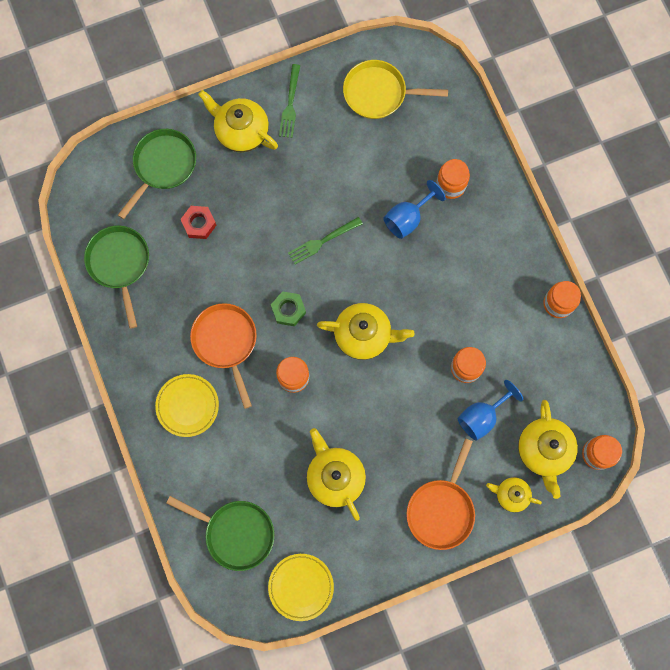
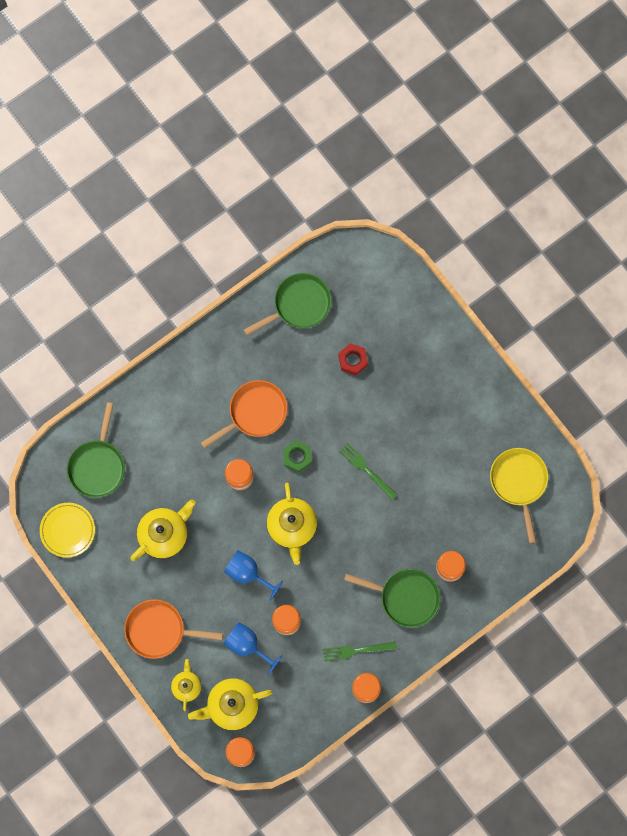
camera: 75 degrees right, 0 degrees up
(162, 166) = (396, 314): green pan -> green pan (405, 597)
(187, 406) = (192, 396): yellow plate -> none
(241, 131) = (447, 372): yellow teapot -> none
(290, 104) = (485, 407): green fork -> green fork (356, 651)
(407, 218) = (407, 537): blue goblet -> blue goblet (247, 573)

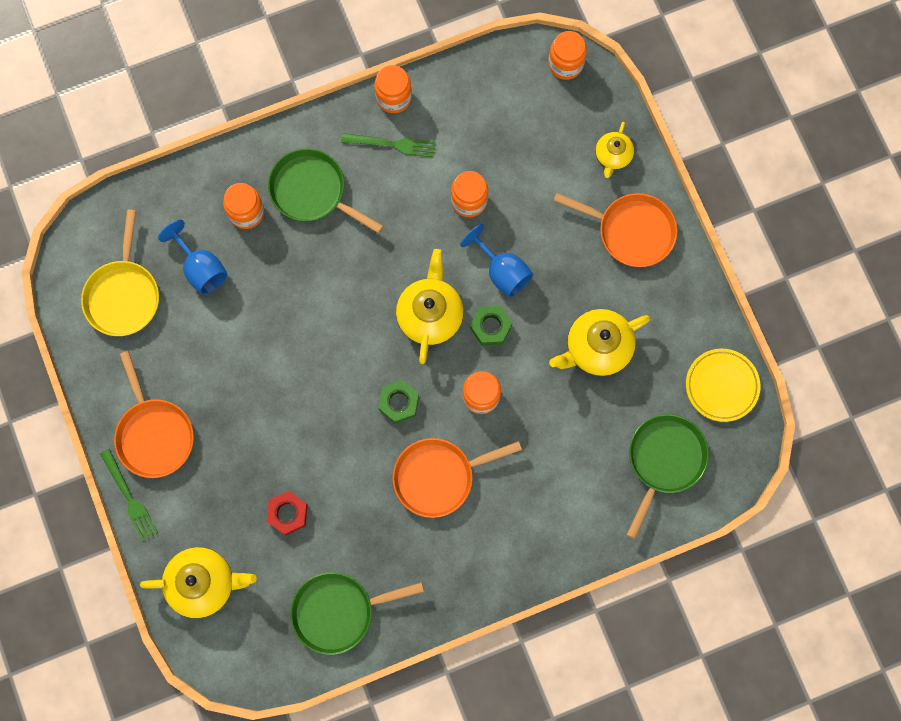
camera: 165 degrees left, 0 degrees up
(231, 706) = (563, 119): yellow teapot -> yellow teapot (203, 583)
(245, 529) = (490, 327): none -> green nut
(247, 645) = (525, 185): blue goblet -> blue goblet (201, 268)
(366, 469) = (314, 363): green fork -> green fork (130, 498)
(463, 390) = (154, 434): none -> orange pan

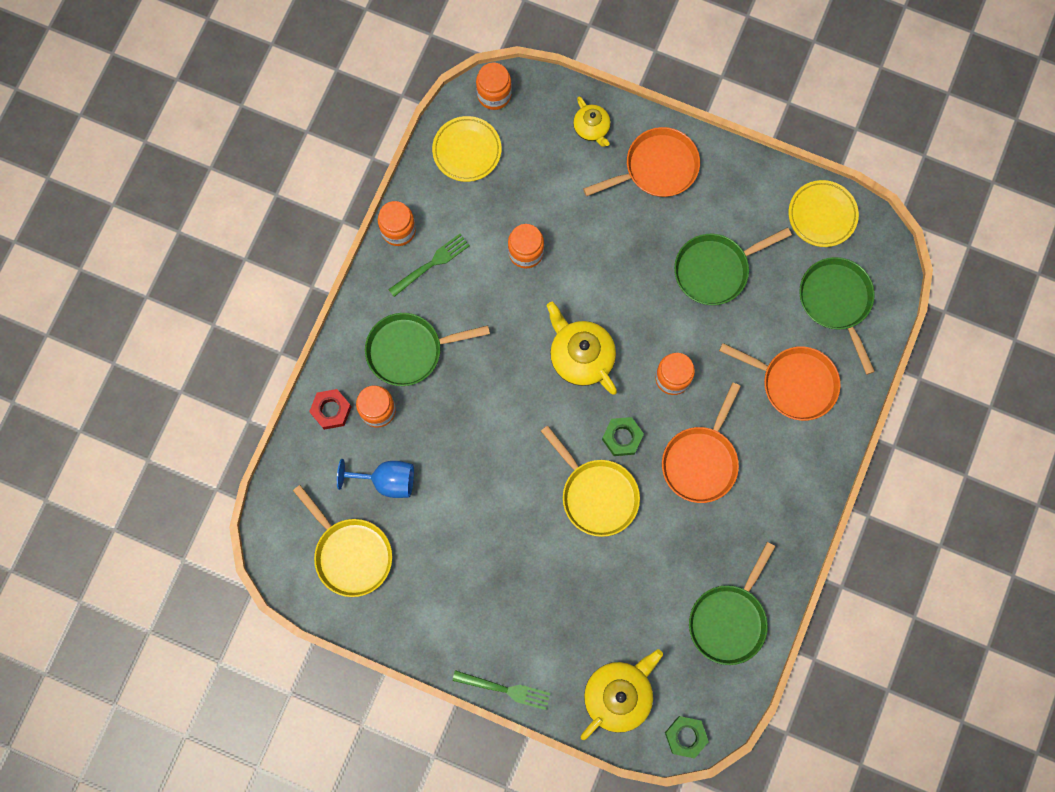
camera: 45 degrees left, 0 degrees up
(154, 434) = (475, 628): orange pan -> orange pan (794, 383)
(288, 513) = (626, 588): red nut -> red nut (331, 410)
(337, 425) = (596, 494): none -> yellow pan
(490, 327) = (630, 324): green nut -> green nut (685, 737)
(502, 272) = (599, 279): blue goblet -> none
(503, 86) = (467, 151): none -> yellow plate
(597, 348) = (715, 270): yellow teapot -> green pan

